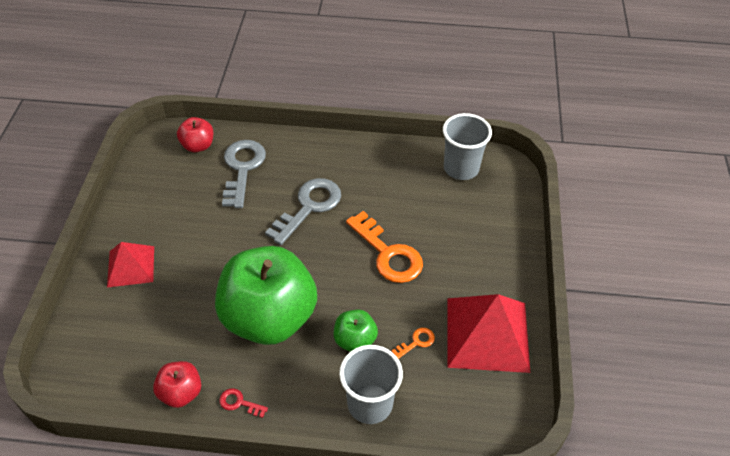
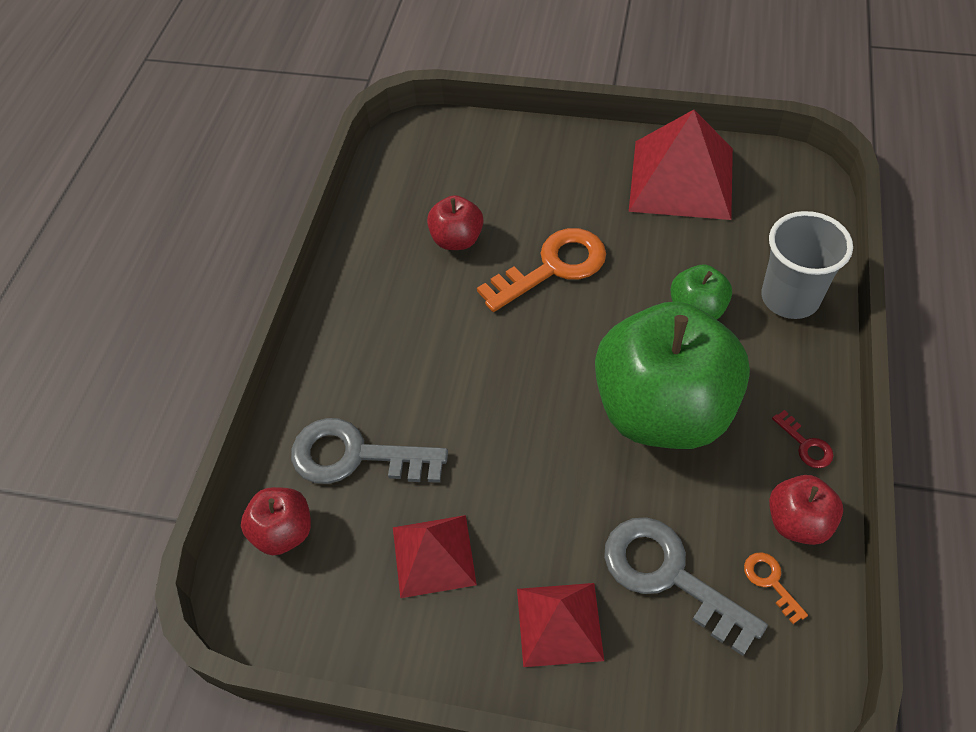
camera: 80 degrees left, 5 degrees up
(178, 208) = (433, 555): none -> red pyramid
(239, 403) = (805, 444): red key -> red key turned 60 degrees counterclockwise
(309, 207) = (455, 360): grey key -> grey key (669, 576)
(408, 200) = (457, 240): none -> red apple
(416, 342) = (696, 246): orange key -> orange key (771, 582)
(461, 168) = (405, 178): grey cup -> none

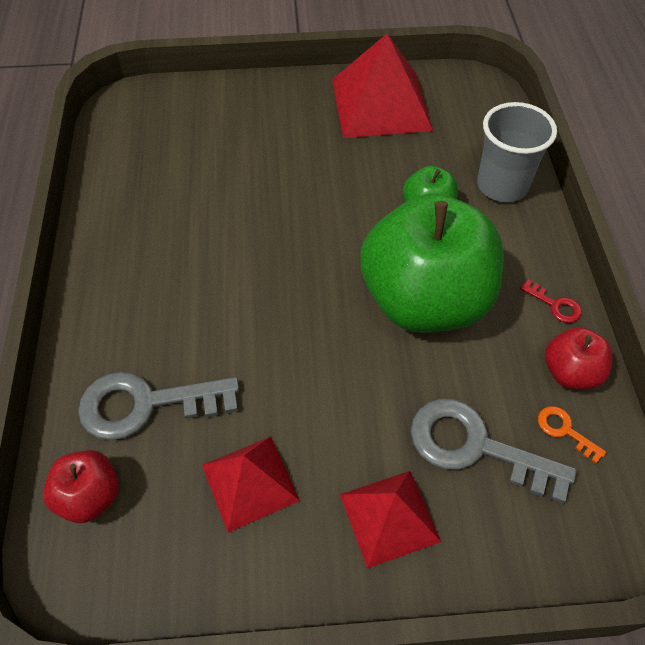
camera: 20 degrees left, 0 degrees up
(457, 240) = (193, 187): red apple -> none
(552, 267) = (289, 196): orange key -> none

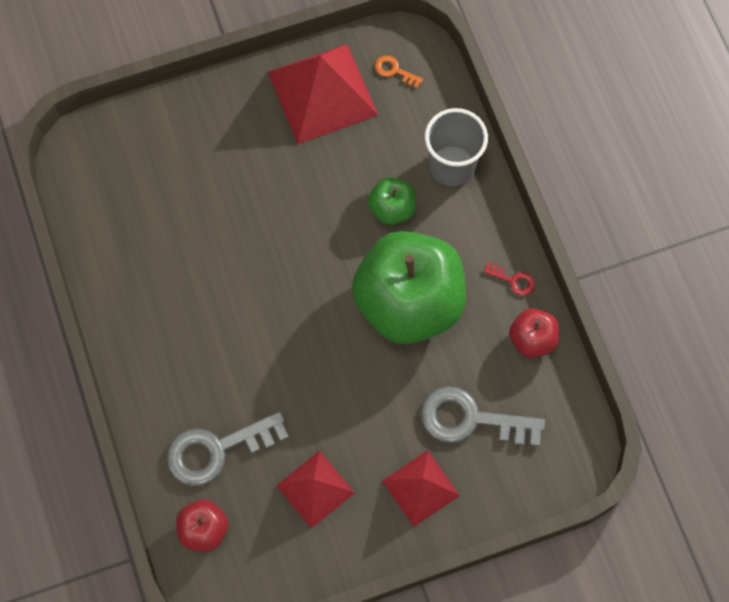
camera: 15 degrees left, 15 degrees up
(565, 431) = (534, 389): orange key -> orange key (394, 71)

